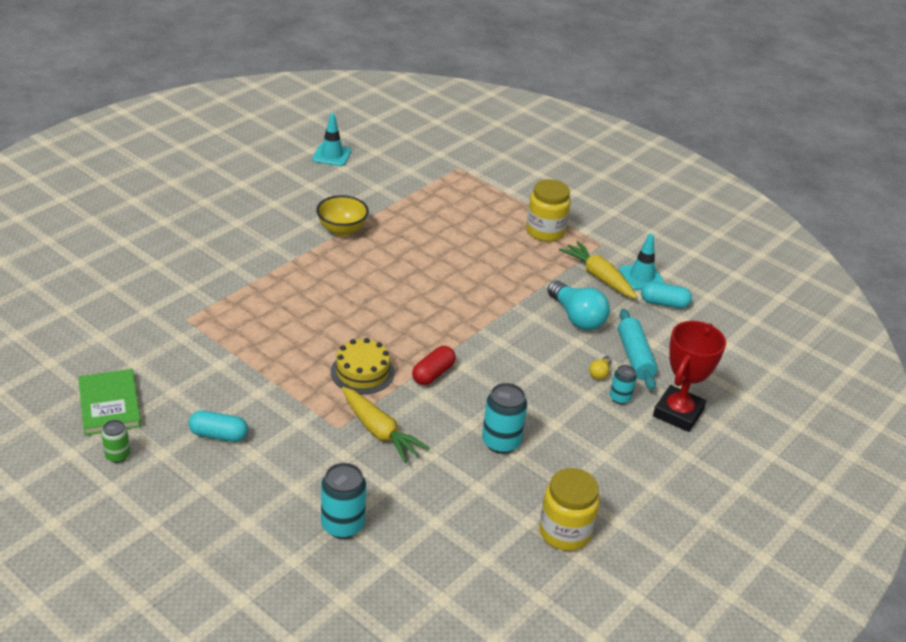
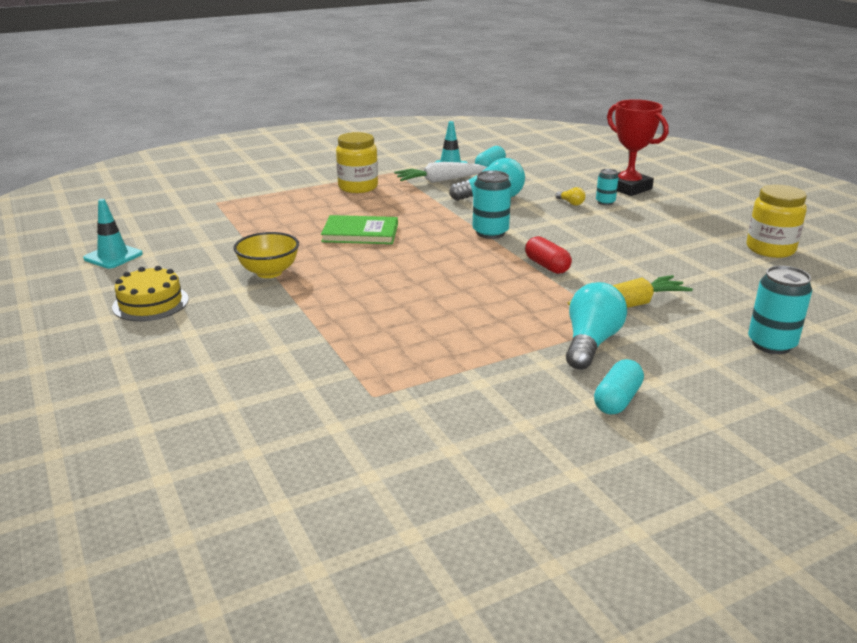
camera: 65 degrees left, 10 degrees down
(109, 404) = (534, 482): green book -> green book (360, 233)
(118, 455) = (646, 485): green can -> none
(300, 414) = (590, 343): none -> turquoise light bulb
(362, 372) = (531, 299): yellow cake -> yellow cake (150, 303)
(501, 442) = (654, 253): turquoise can -> turquoise can (490, 233)
(598, 277) = (439, 181): yellow carrot -> white carrot
(635, 357) = (554, 188): turquoise rolling pin -> none

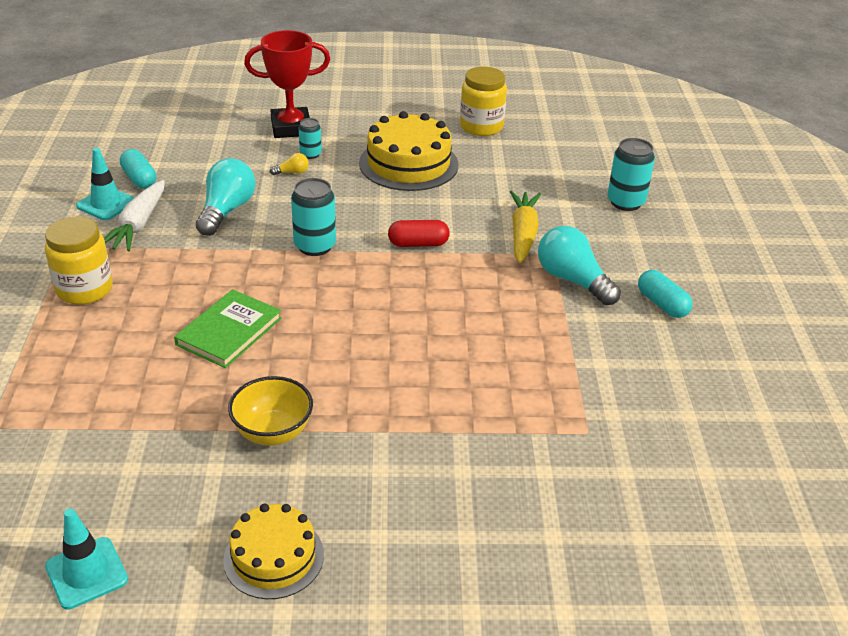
camera: 65 degrees left, 10 degrees up
(654, 236) = (408, 164): none -> yellow cake

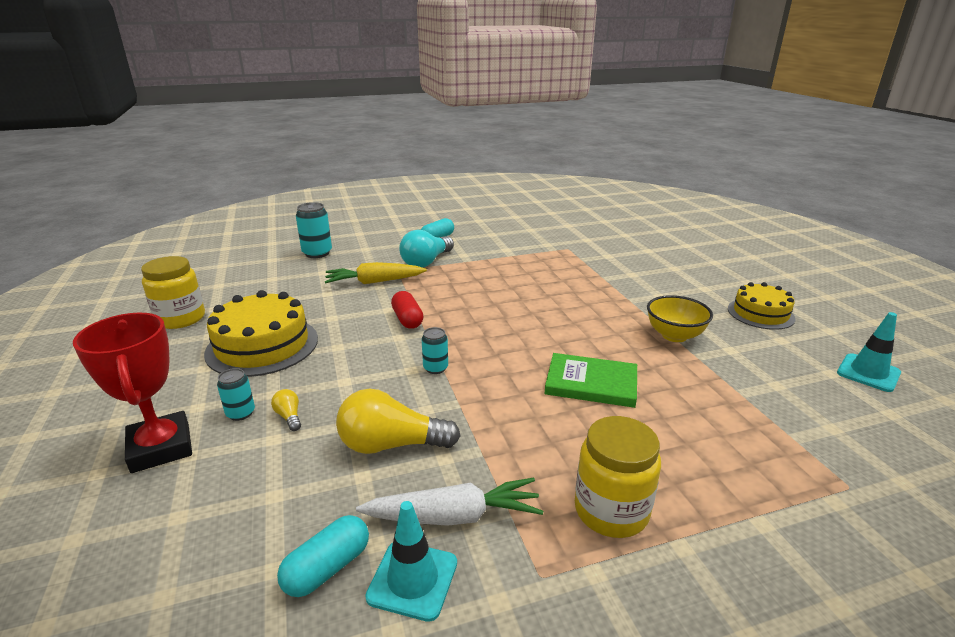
camera: 105 degrees left, 10 degrees down
(226, 211) = (391, 445): turquoise light bulb -> yellow light bulb
(315, 246) = (435, 368): turquoise can -> turquoise can, size x0.59

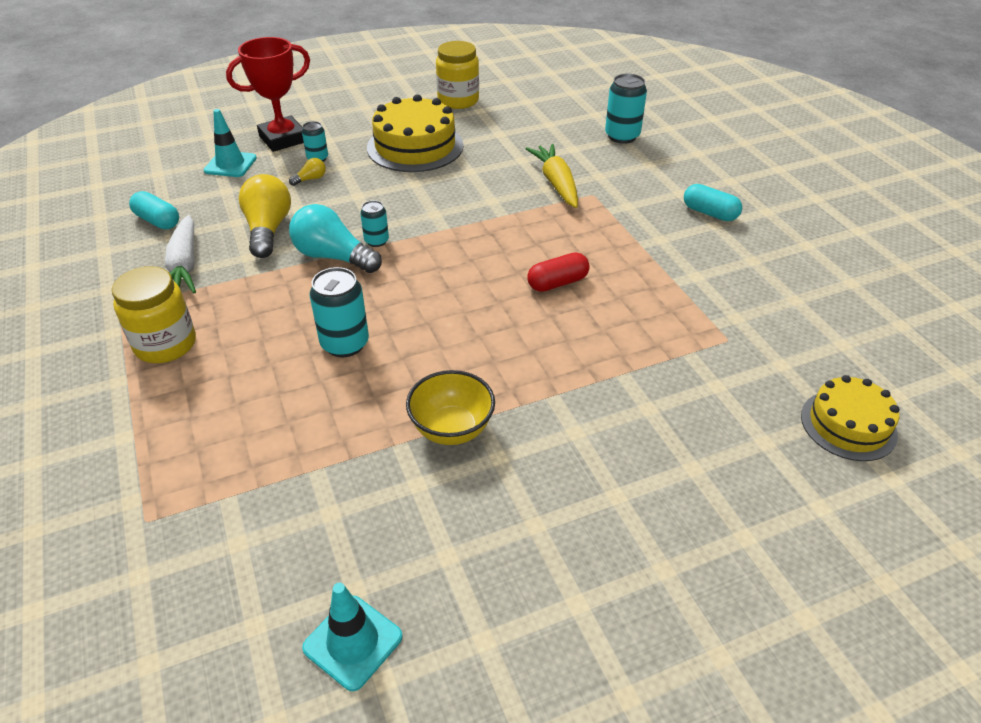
camera: 85 degrees right, 15 degrees up
(407, 319) = (471, 215): red capsule -> red capsule (557, 283)
(412, 579) = (137, 253): turquoise traffic cone -> turquoise traffic cone (230, 164)
(426, 262) = (624, 212): turquoise light bulb -> turquoise light bulb (333, 257)
(591, 383) = (345, 344): green book -> turquoise can
(760, 313) = (533, 552): yellow cake -> yellow cake (848, 425)

